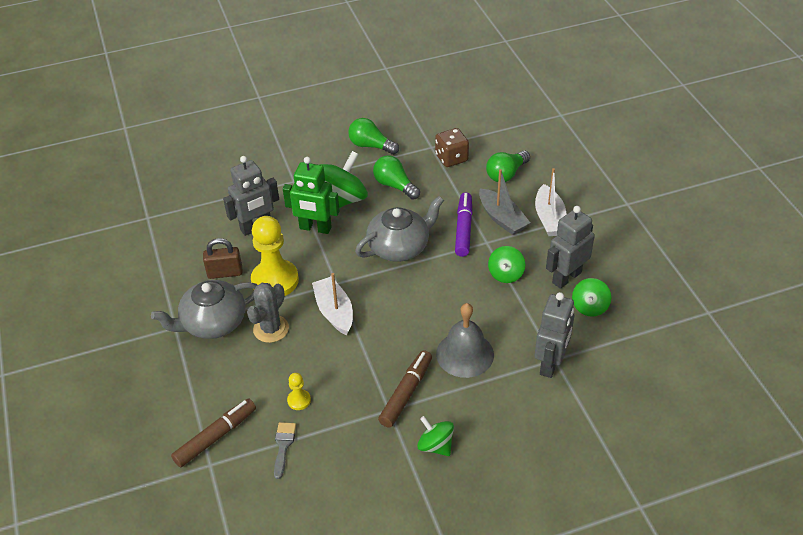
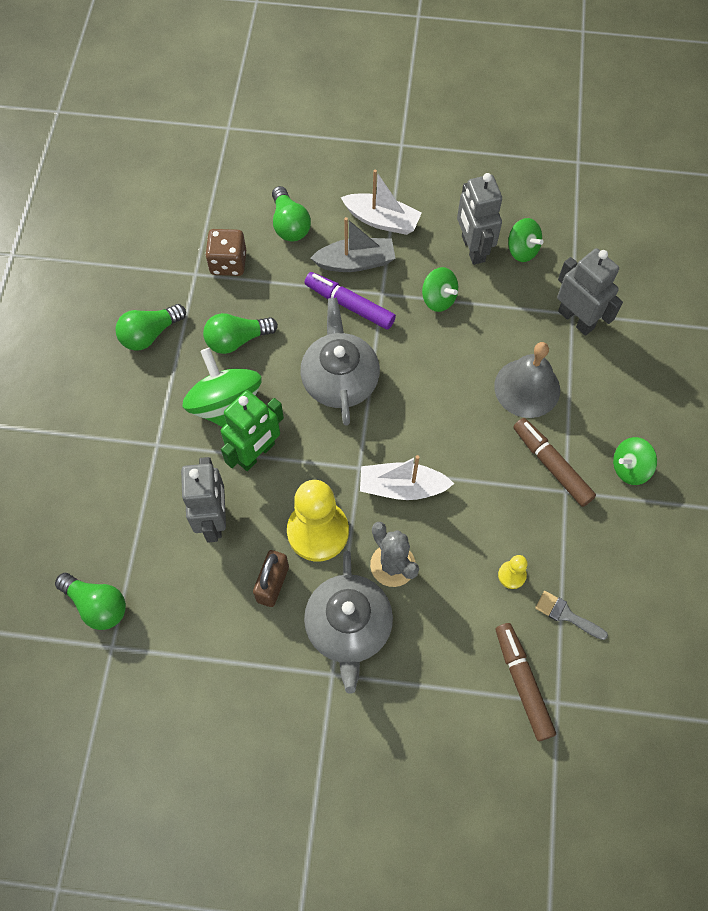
camera: 65 degrees left, 20 degrees up
(171, 200) = (97, 605): none -> green light bulb

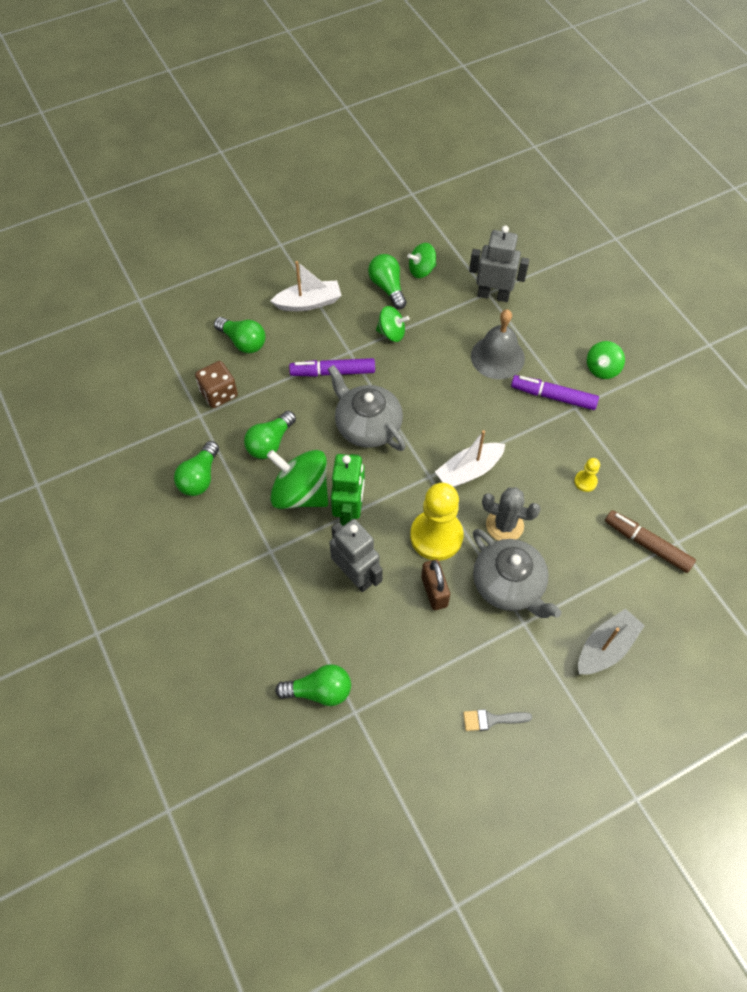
camera: 35 degrees left, 5 degrees down
(355, 262) = (313, 341): grey boat -> grey boat (605, 648)
(472, 249) = (387, 287): grey robot -> green light bulb
(522, 250) = (421, 270): green spinning top -> green spinning top turned 150 degrees clockwise
(552, 465) = (553, 397): brown marker -> purple marker
(566, 615) = (638, 484): grey brush -> grey brush (491, 720)

